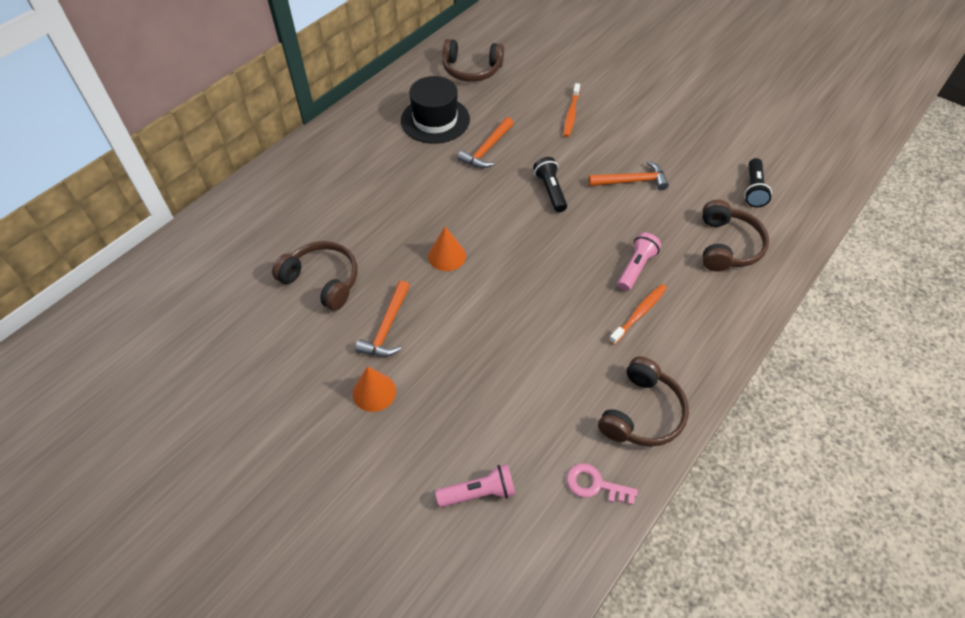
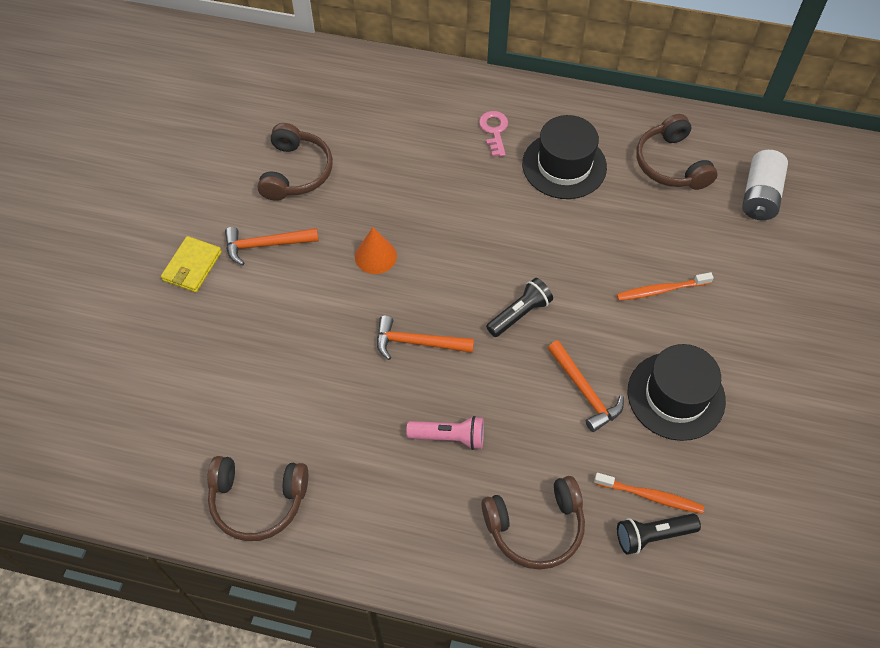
camera: 65 degrees right, 5 degrees up
(374, 392) = (192, 266): orange cone -> yellow wallet
(479, 493) = (121, 389): pink flashlight -> none
(487, 149) = (548, 230): orange hammer -> orange hammer (417, 342)
(524, 43) = (760, 196): none -> white battery
(595, 485) = (161, 483): pink key -> pink key (494, 131)
(639, 314) = (385, 460): orange toothbrush -> orange toothbrush (650, 496)
(656, 139) = (676, 396): none -> black hat

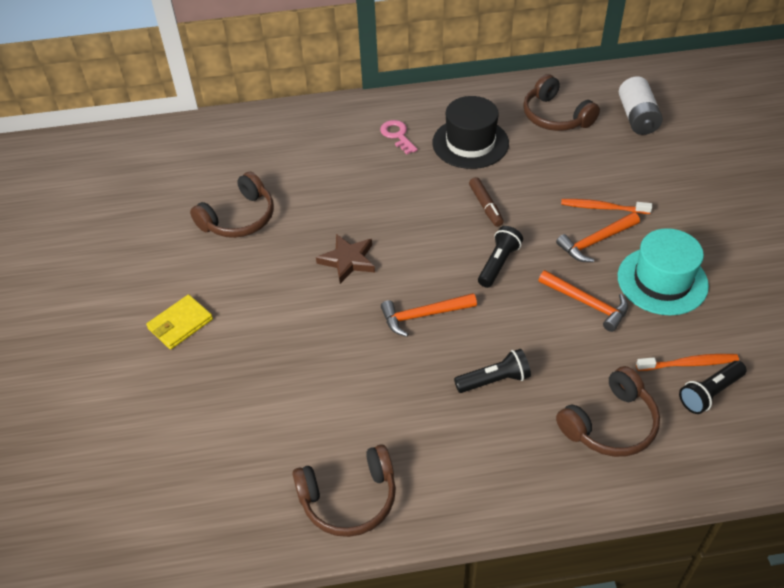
camera: 20 degrees left, 10 degrees down
(192, 266) = (180, 324): yellow wallet -> yellow wallet turned 45 degrees clockwise
(266, 245) = (242, 284): orange hammer -> orange hammer (595, 241)
(296, 172) = (239, 218): brown headphones -> brown headphones turned 60 degrees clockwise
(375, 256) = (348, 260): orange cone -> brown star
(449, 437) = (494, 380): pink flashlight -> black flashlight
(541, 244) = (485, 206): none -> brown marker
(661, 290) = (603, 208): orange toothbrush -> orange toothbrush turned 45 degrees clockwise
(676, 396) = (662, 281): black hat -> turquoise hat

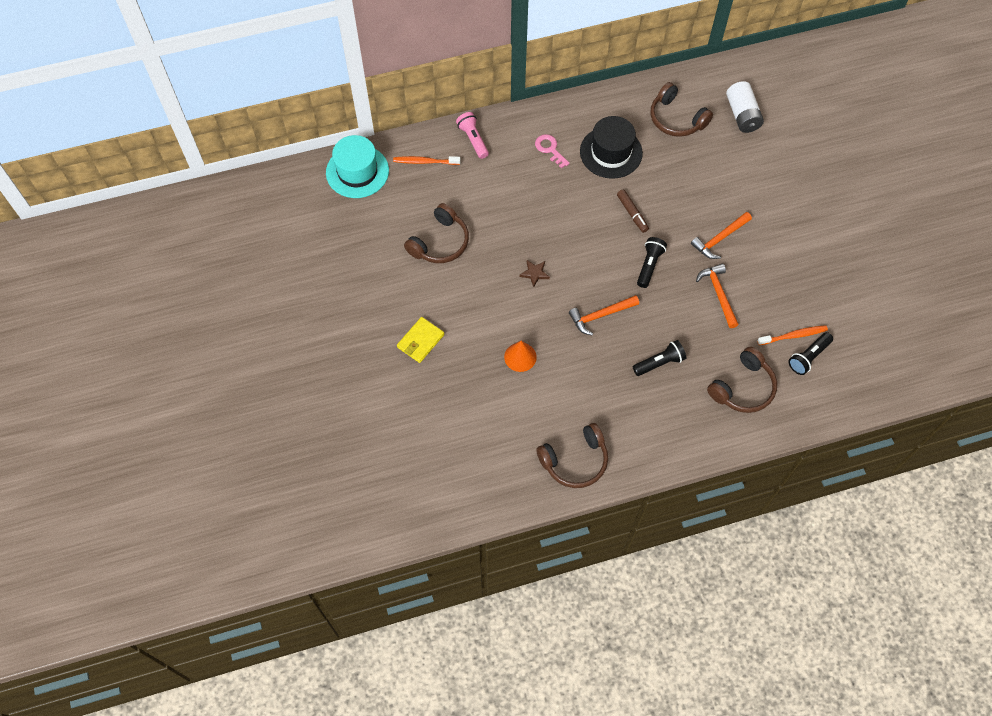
camera: 10 degrees left, 15 degrees up
(305, 355) = (520, 357): none -> orange cone
(309, 120) = (473, 139): none -> pink flashlight
(348, 260) = (534, 273): brown star -> brown star, size x0.65
(587, 303) = (718, 294): orange hammer -> orange hammer turned 135 degrees counterclockwise
(603, 208) = (722, 207): orange toothbrush -> orange toothbrush (425, 162)
(662, 281) = (771, 269): turquoise hat -> turquoise hat (357, 171)

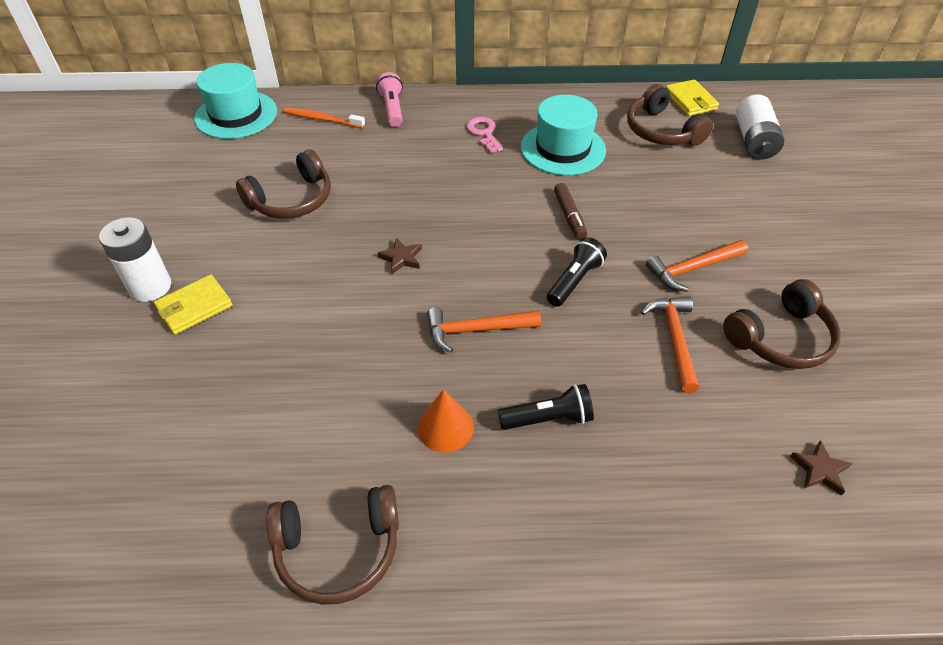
camera: 15 degrees right, 15 degrees down
(383, 333) = (150, 287): none -> white battery
(520, 357) = (327, 360): orange cone -> orange cone (445, 427)
(611, 152) = (563, 149): black hat -> turquoise hat
(691, 82) = (690, 101): none -> yellow wallet
(743, 387) = (687, 494): brown headphones -> brown headphones (780, 338)
(793, 335) = (795, 428): orange toothbrush -> none
(808, 357) = (820, 470): black flashlight -> brown star

